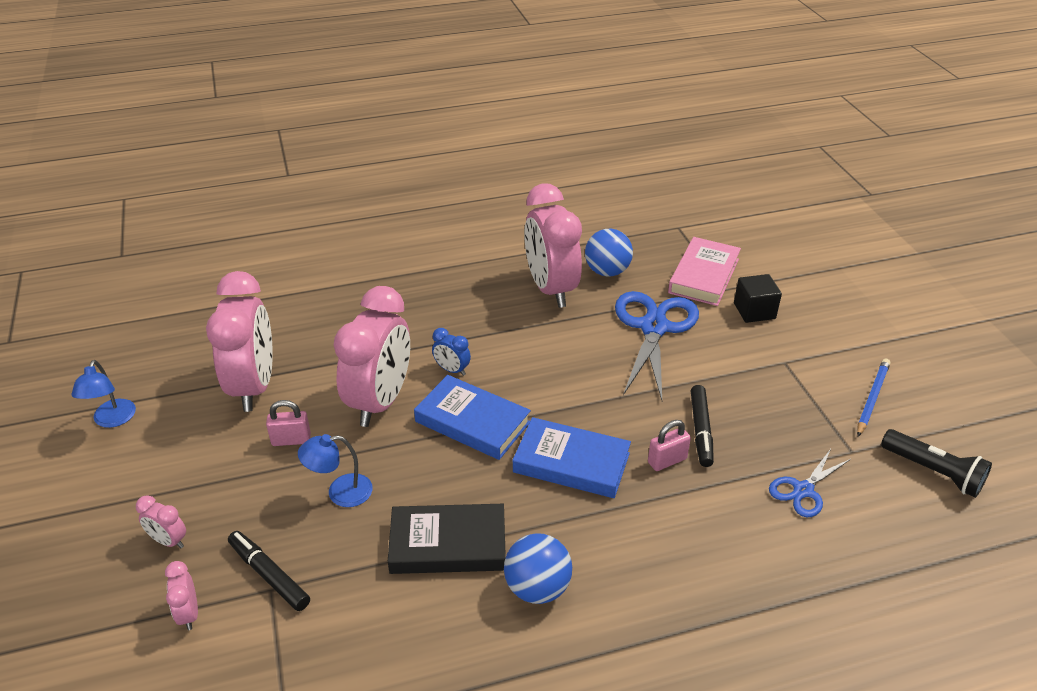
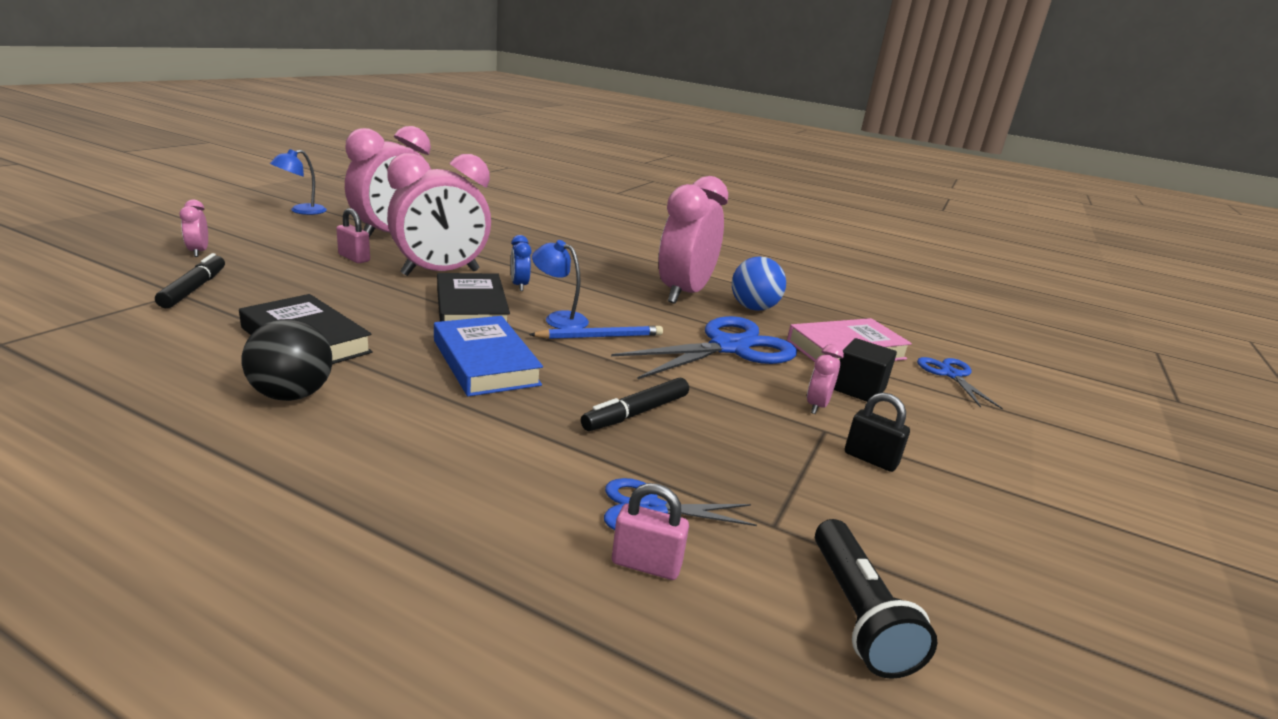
camera: 40 degrees right, 15 degrees down
(189, 614) = (125, 276): pink clock -> pink clock (817, 406)
(340, 492) = (318, 287): blue lamp -> blue lamp (559, 318)
(472, 422) = (471, 309): blue book -> black book
(537, 588) = (292, 395): blue ball -> black ball
(667, 461) = (562, 408): pink padlock -> pink padlock (646, 564)
(771, 257) = (951, 375): none -> blue scissors
(826, 367) = (870, 459): none -> black padlock
(872, 398) = (887, 510): blue pencil -> blue pencil (600, 336)

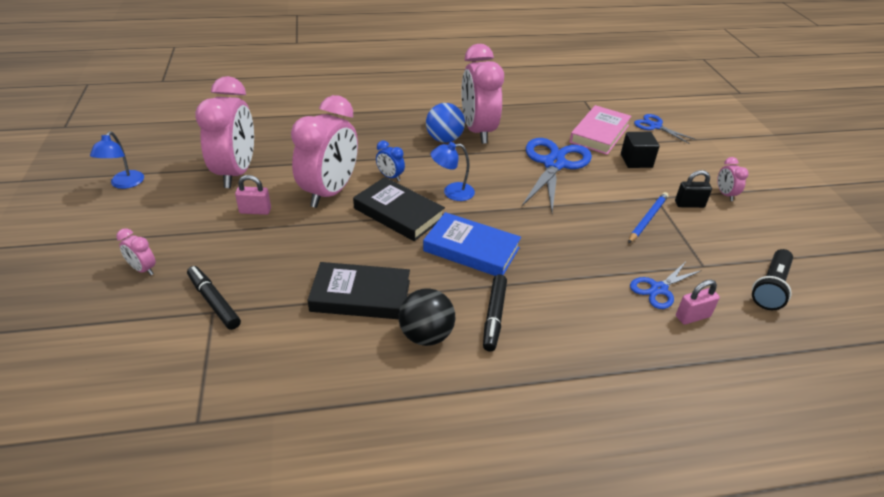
camera: 35 degrees left, 15 degrees up
(600, 336) = (491, 194): blue pencil -> blue pencil (647, 219)
(637, 413) = (580, 237): black marker -> black marker (494, 316)
(753, 308) = (524, 124): blue ball -> blue ball (444, 139)
(817, 406) = (635, 183): pink clock -> pink clock (725, 194)
(857, 613) = (770, 287): black flashlight -> black flashlight turned 75 degrees clockwise

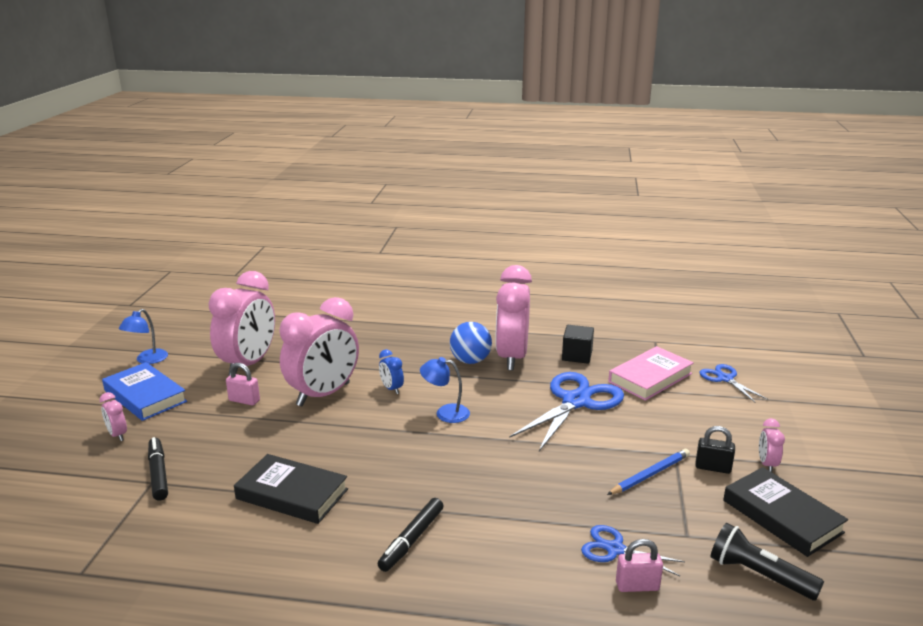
camera: 20 degrees right, 15 degrees down
(398, 213) = (378, 424): black book -> black book (782, 516)
(426, 335) = (331, 543): black ball -> none
(471, 249) = (430, 471): blue book -> blue book (145, 396)
(636, 161) = (676, 412): black cube -> black cube (577, 356)
(659, 289) = (615, 549): blue scissors -> blue scissors turned 45 degrees clockwise
(770, 287) = (759, 575): black flashlight -> black flashlight turned 75 degrees clockwise

